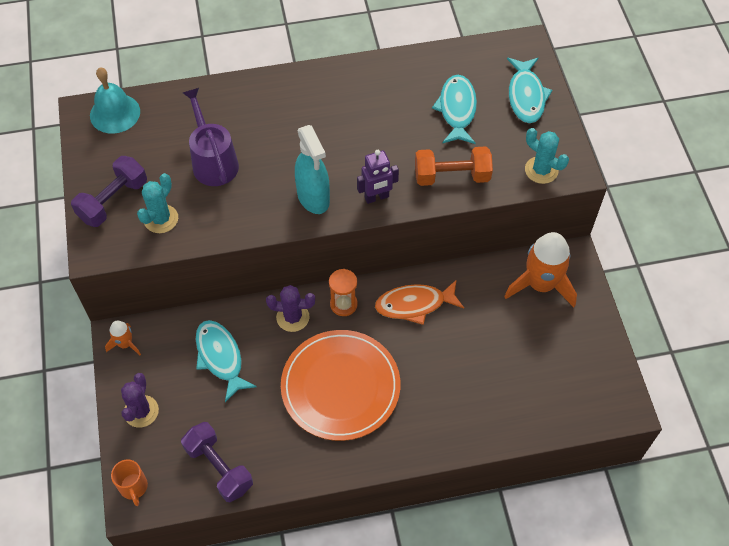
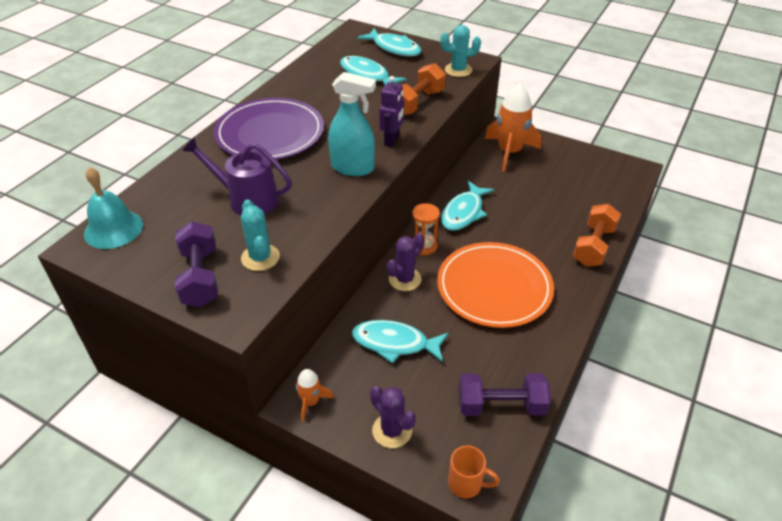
camera: 50 degrees left, 15 degrees down
(304, 110) = (270, 133): none -> purple plate
(414, 304) = (463, 212): orange fish -> turquoise fish
(465, 433) = (593, 246): none -> orange dumbbell

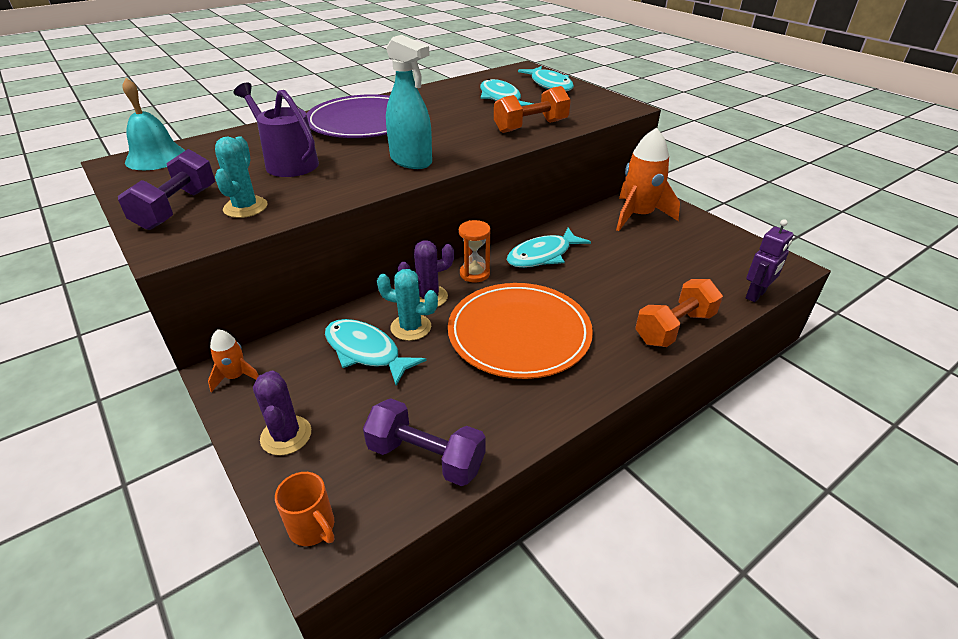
camera: 25 degrees right, 5 degrees down
(392, 140) = (474, 149): purple robot -> purple robot (756, 295)
(458, 70) = (601, 110): turquoise cactus -> turquoise cactus (411, 327)

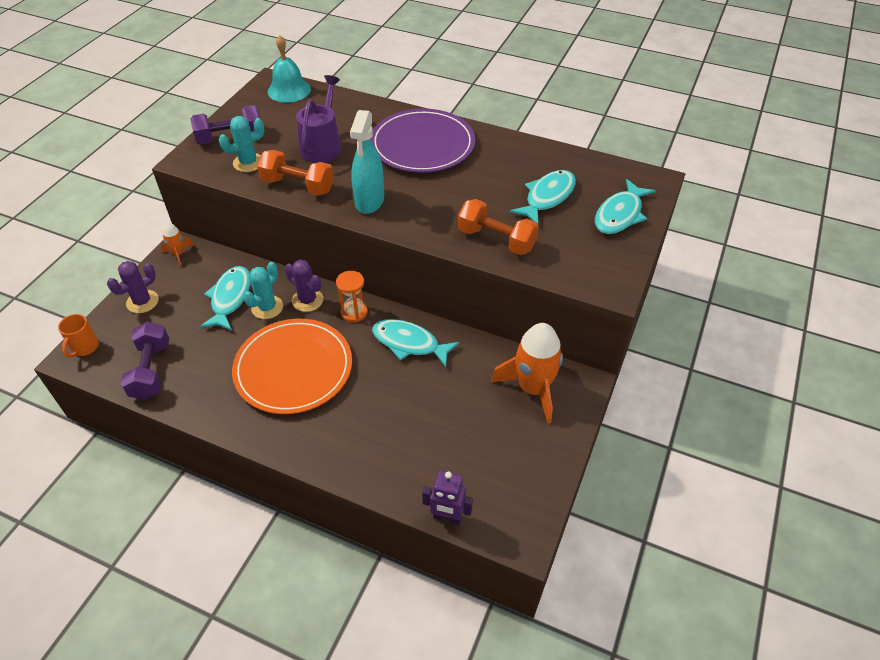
camera: 60 degrees right, 10 degrees up
(411, 327) = (267, 307): turquoise cactus -> turquoise cactus turned 45 degrees clockwise
(674, 328) = (356, 465): orange dumbbell -> orange dumbbell (298, 186)

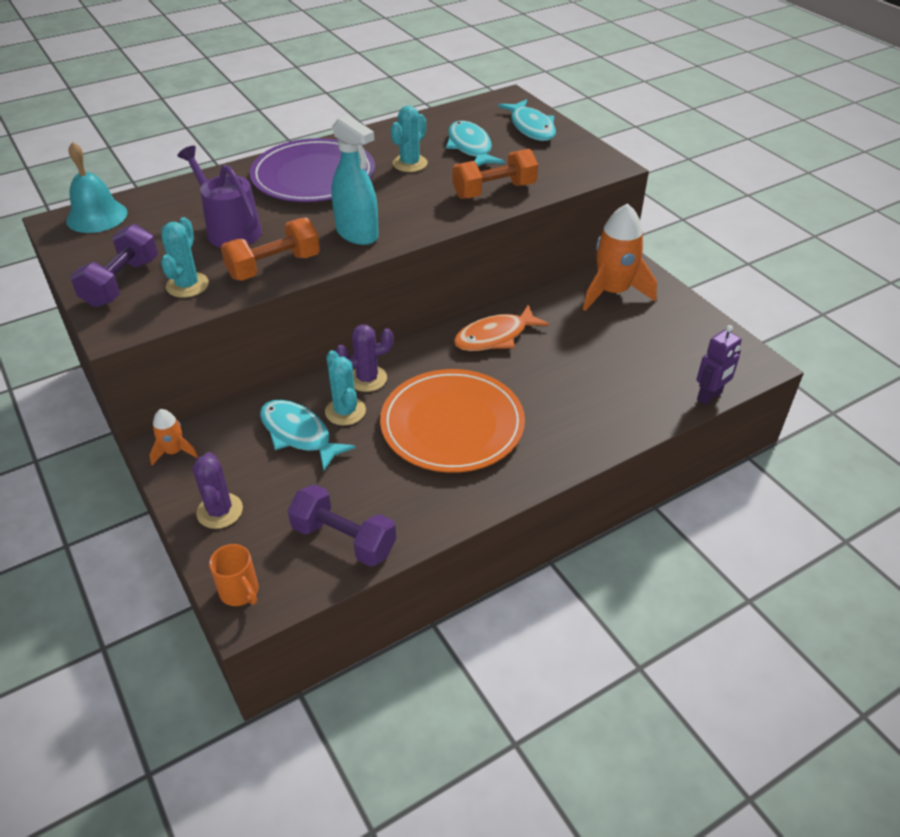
camera: 55 degrees left, 5 degrees down
(354, 312) = (419, 354): orange hourglass -> none
(409, 343) = (495, 337): turquoise fish -> orange fish
(488, 179) = (410, 163): none -> turquoise cactus

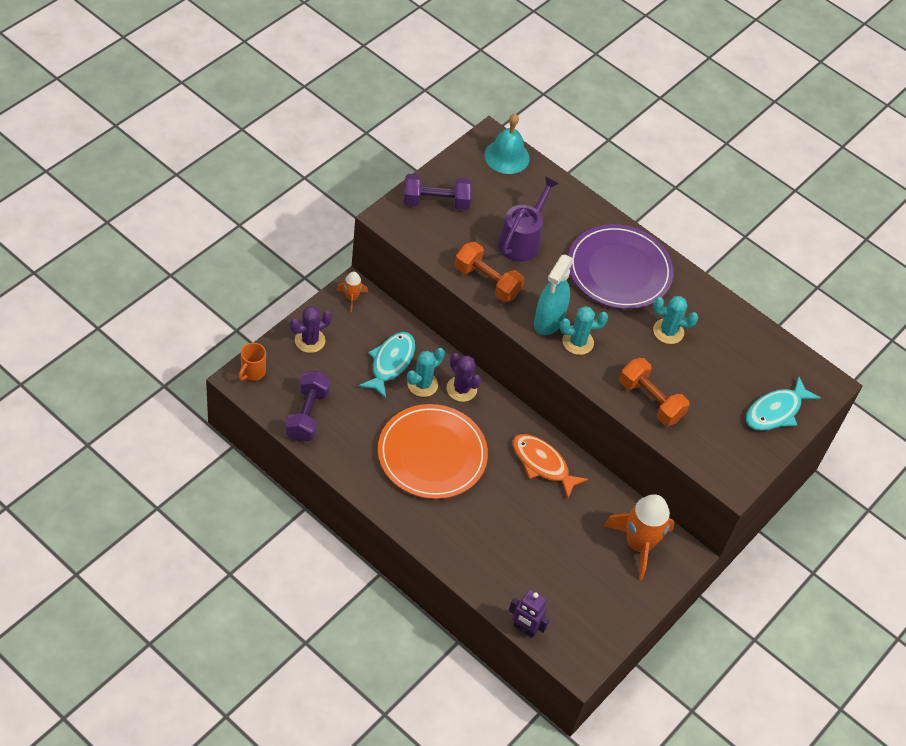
camera: 65 degrees right, 10 degrees up
(187, 285) = (447, 239): turquoise cactus -> turquoise cactus (578, 342)
(470, 147) = (716, 370): turquoise fish -> none

